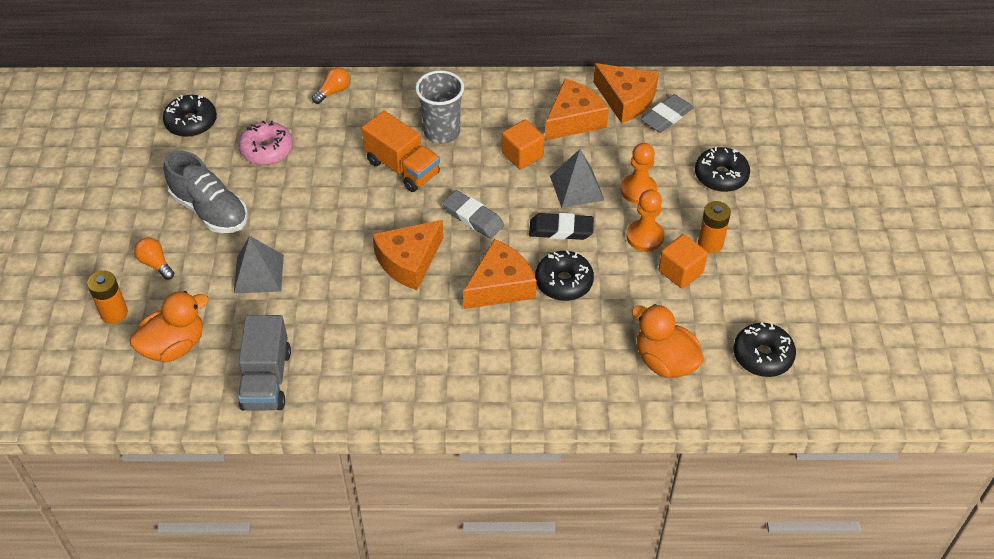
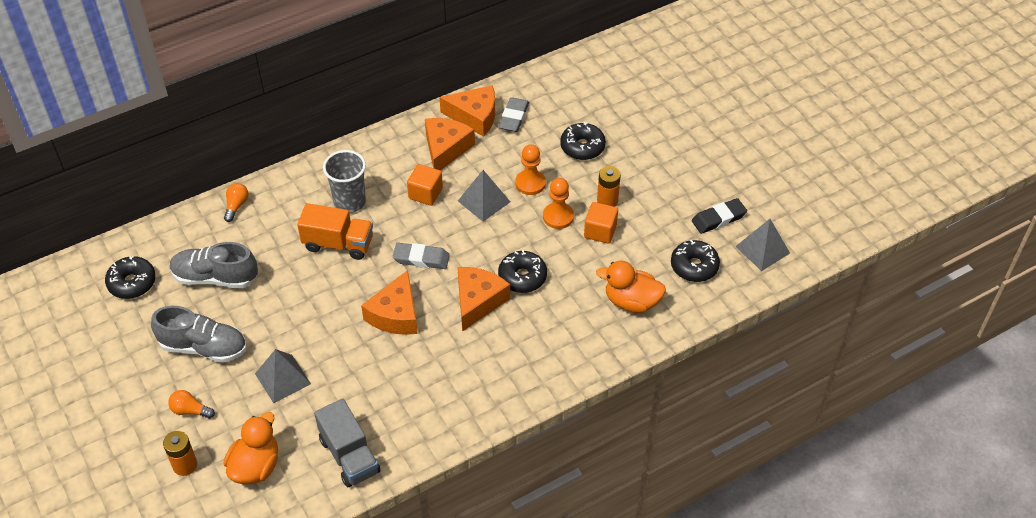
camera: 30 degrees left, 0 degrees up
(267, 150) = (215, 277): pink donut -> grey shoe
(561, 230) = (494, 238): black eraser -> black eraser (718, 218)
(857, 373) = (762, 249): none -> grey pyramid

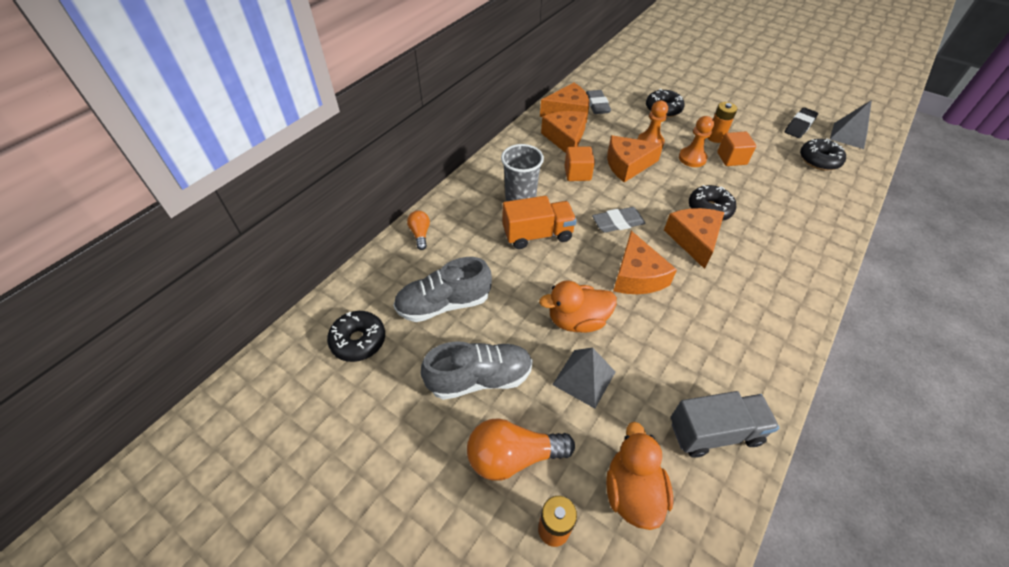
camera: 25 degrees left, 0 degrees up
(190, 410) = (513, 456): orange light bulb -> orange light bulb, size x1.85
(349, 455) = (714, 432): grey truck -> grey truck turned 45 degrees counterclockwise
(484, 201) = (627, 165): grey pyramid -> orange cheese
(631, 301) = (805, 199): orange duck -> orange duck (577, 320)

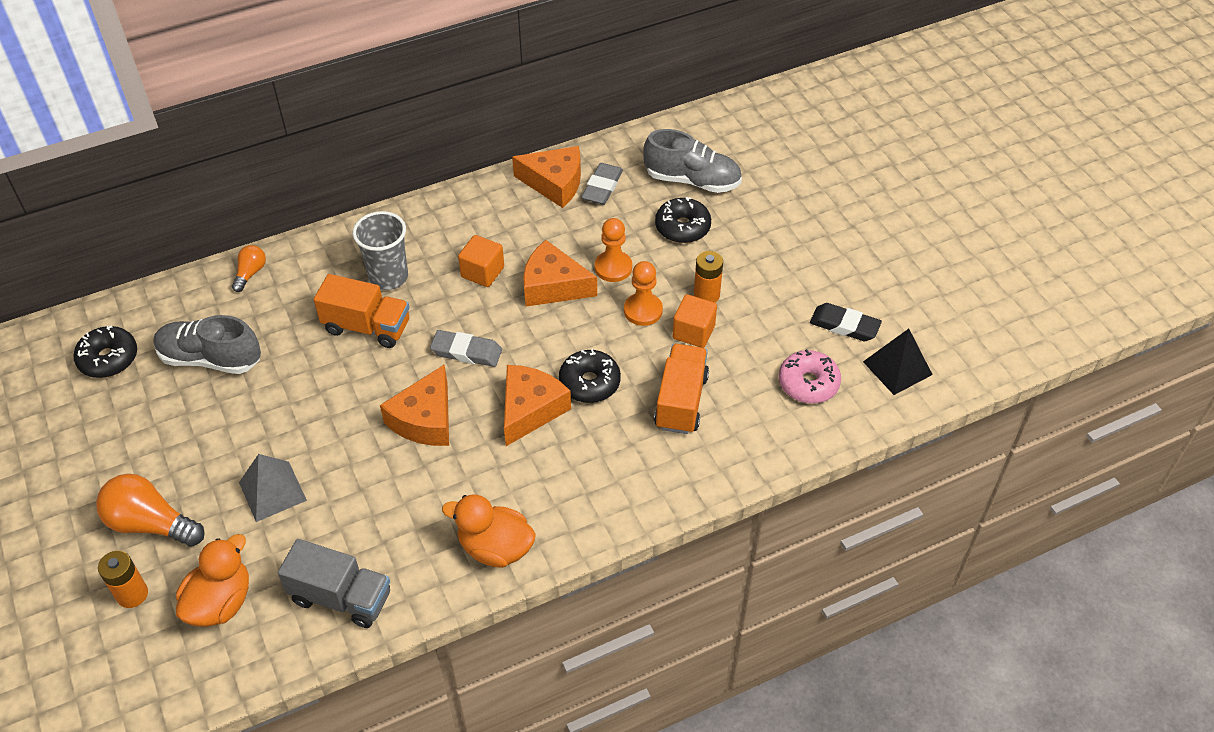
camera: 30 degrees right, 0 degrees up
(480, 378) = (181, 445): grey shoe -> grey shoe (692, 180)
(565, 138) = (514, 220): orange cheese -> none
(577, 320) = (319, 435): orange duck -> orange duck (495, 548)
(769, 197) = (681, 401): none -> orange truck
(799, 125) = (844, 325): black eraser -> black eraser turned 45 degrees clockwise
(819, 160) = (808, 383): black donut -> pink donut
(848, 135) = (897, 368): grey pyramid -> black pyramid

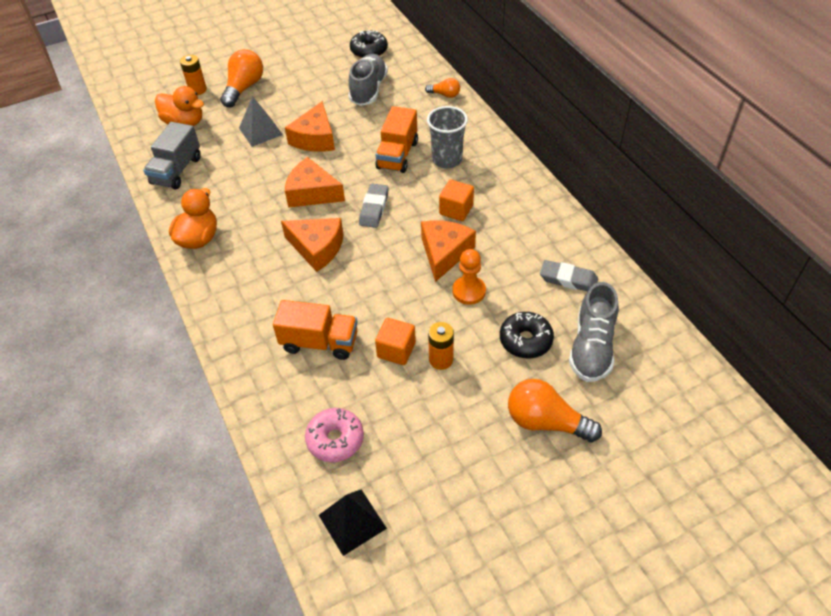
camera: 90 degrees right, 0 degrees up
(555, 183) = (566, 246): orange cheese -> orange cheese (315, 138)
(589, 383) = (341, 282): black donut -> none
(643, 310) = (420, 313): orange pawn -> none
(779, 221) = (546, 422): none -> orange light bulb
(844, 325) = (407, 475): black eraser -> none

